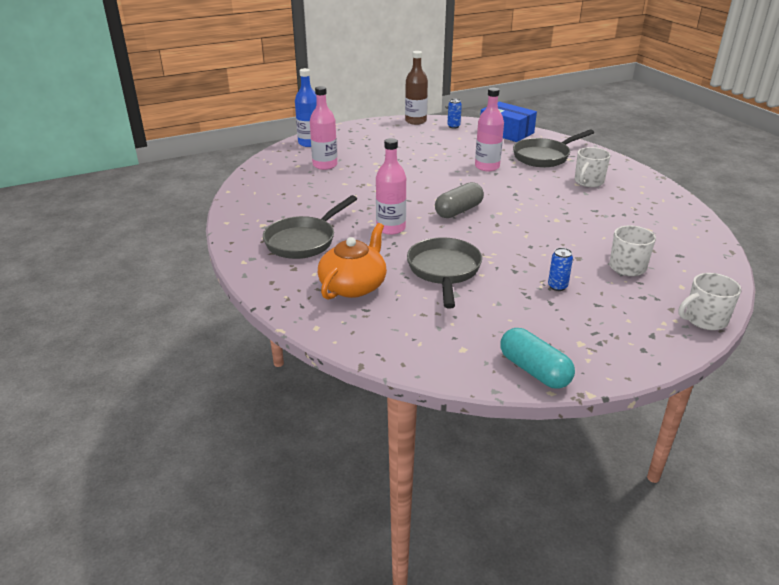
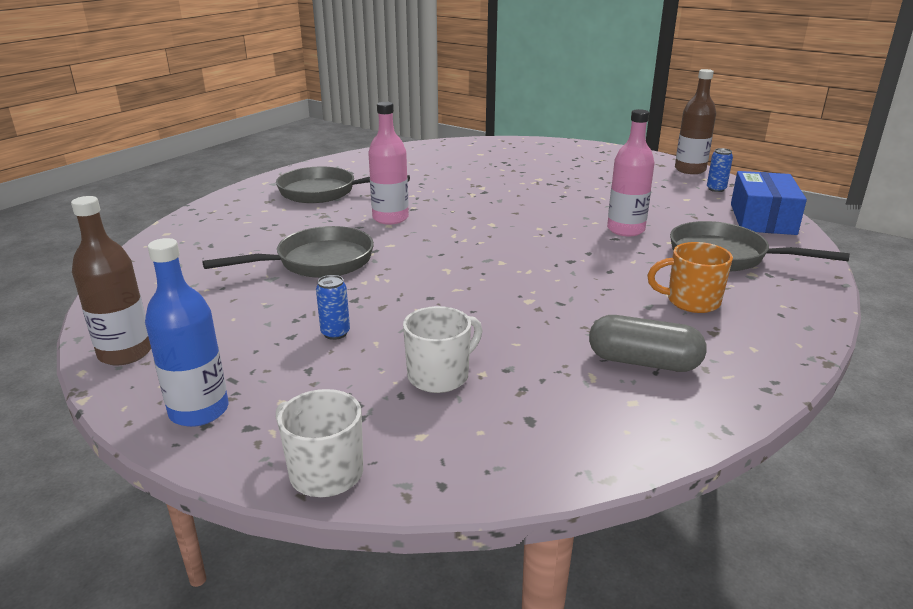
camera: 60 degrees right, 5 degrees down
(309, 143) = (540, 145): blue bottle -> blue bottle (199, 411)
(325, 165) = (498, 162): pink bottle -> none
(353, 286) = (253, 230): orange teapot -> none
(458, 211) = (475, 240): grey capsule -> grey capsule (643, 362)
(534, 370) = (125, 353): turquoise capsule -> brown bottle
(588, 182) = (691, 301): white mug -> orange mug

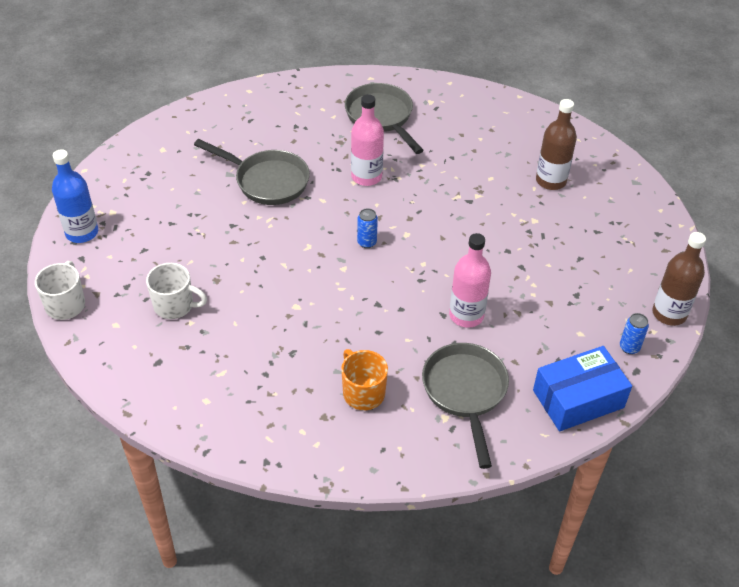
camera: 55 degrees right, 20 degrees up
(125, 353) = (109, 173): brown bottle -> brown bottle (551, 181)
(335, 333) = (187, 239): blue can -> blue can (367, 242)
(643, 362) = (256, 391): grey capsule -> none

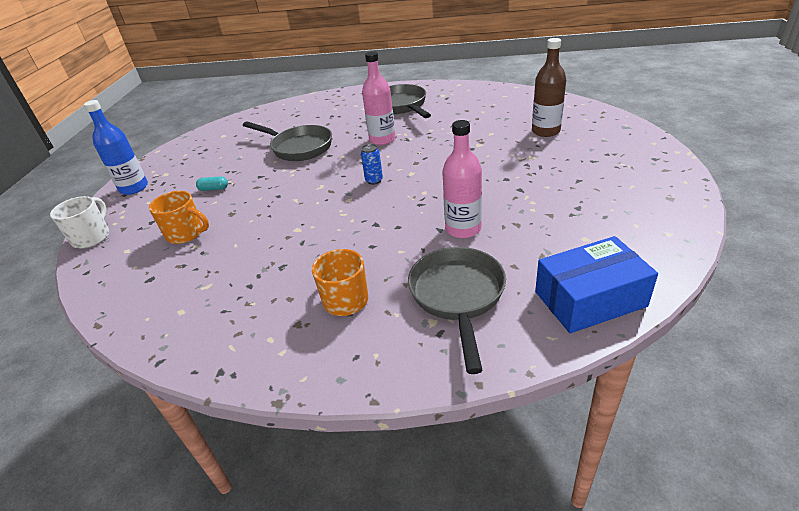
camera: 10 degrees right, 10 degrees down
(175, 305) = (186, 234): white mug -> orange mug
(183, 241) = (214, 189): none -> turquoise capsule
(629, 347) = (643, 248): blue can -> none
(669, 313) = (682, 218): brown bottle -> none

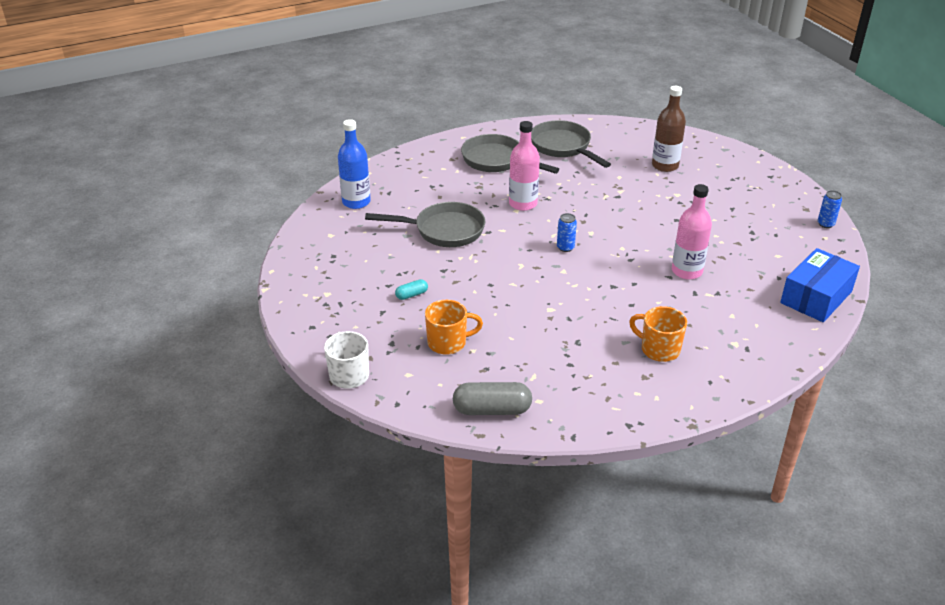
camera: 35 degrees left, 0 degrees up
(134, 188) = (313, 317): blue bottle -> blue bottle (356, 202)
(136, 305) = (492, 410): none -> grey capsule
(457, 296) = (734, 322): grey pan -> grey pan (563, 147)
(682, 219) = (825, 224): none -> blue can

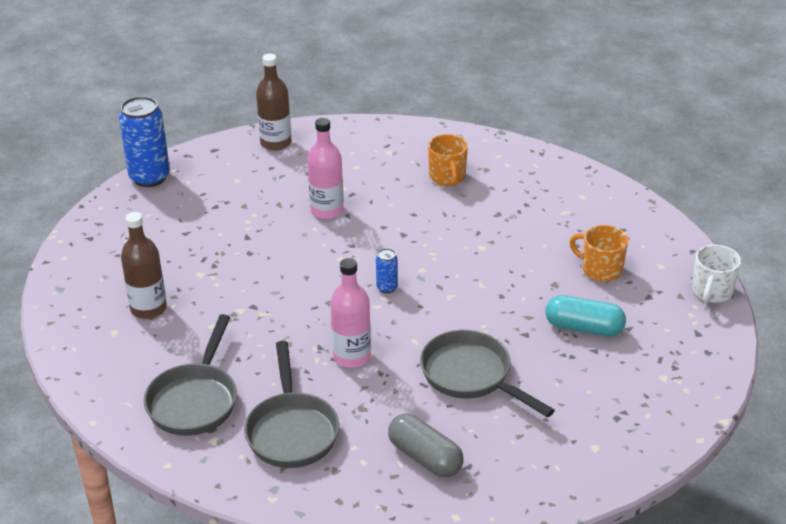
camera: 135 degrees left, 0 degrees up
(356, 202) = (520, 476): blue bottle -> none
(411, 295) = (584, 328): turquoise capsule -> turquoise capsule, size x1.99
(492, 410) = (624, 209): grey capsule -> grey capsule (425, 457)
(816, 297) = (276, 143): blue box -> brown bottle
(825, 224) = (149, 177): blue can -> blue can, size x2.16

